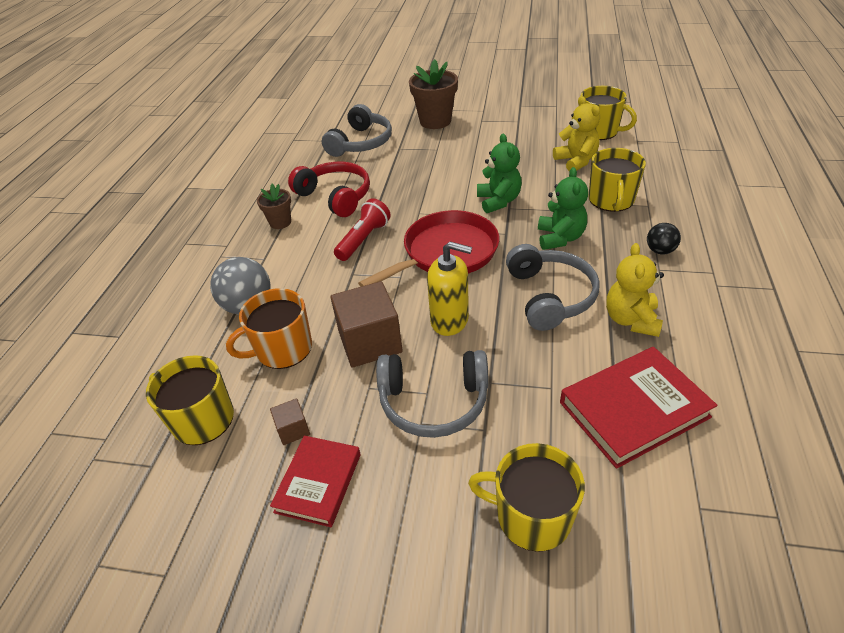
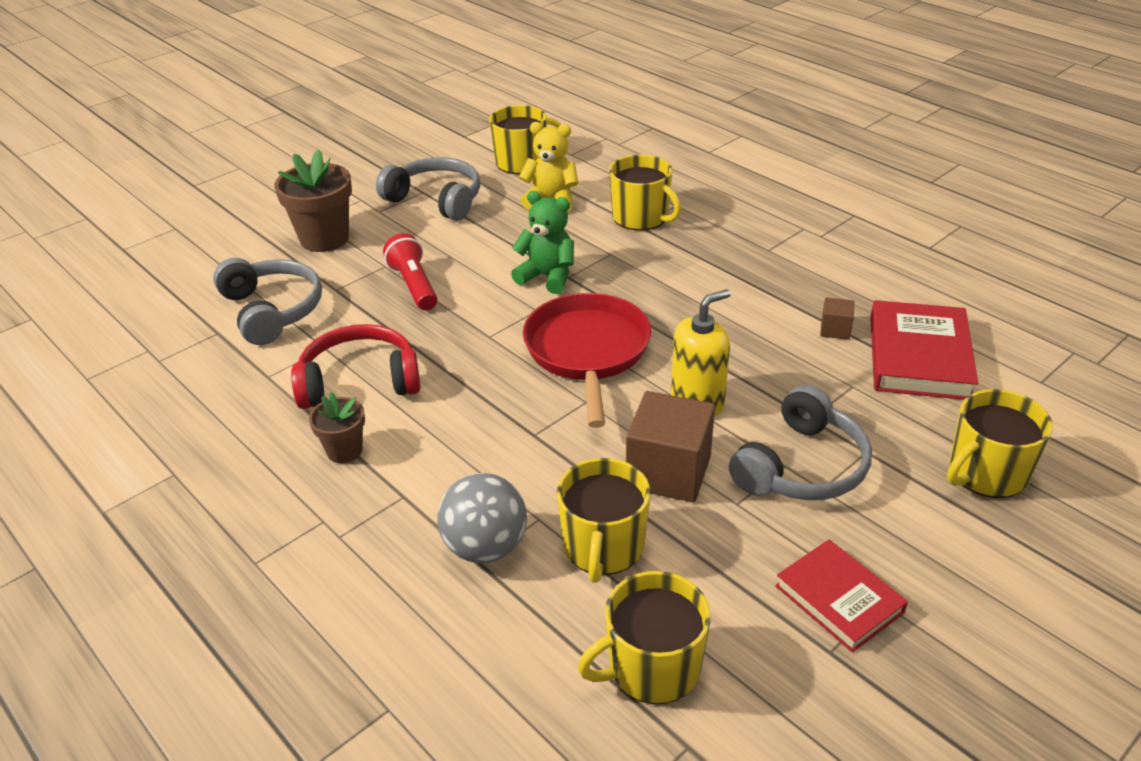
camera: 55 degrees left, 5 degrees down
(282, 349) = (603, 547): orange mug -> yellow mug
(293, 429) = (745, 589): brown cube -> brown cube (835, 330)
(364, 239) = (482, 397): red flashlight -> red flashlight (414, 285)
(550, 296) = (734, 324): grey headphones -> grey headphones (436, 200)
(560, 238) = (658, 274): green teddy bear -> none
(631, 320) = (815, 299): yellow teddy bear -> none
(660, 251) = (745, 235): black ball -> none

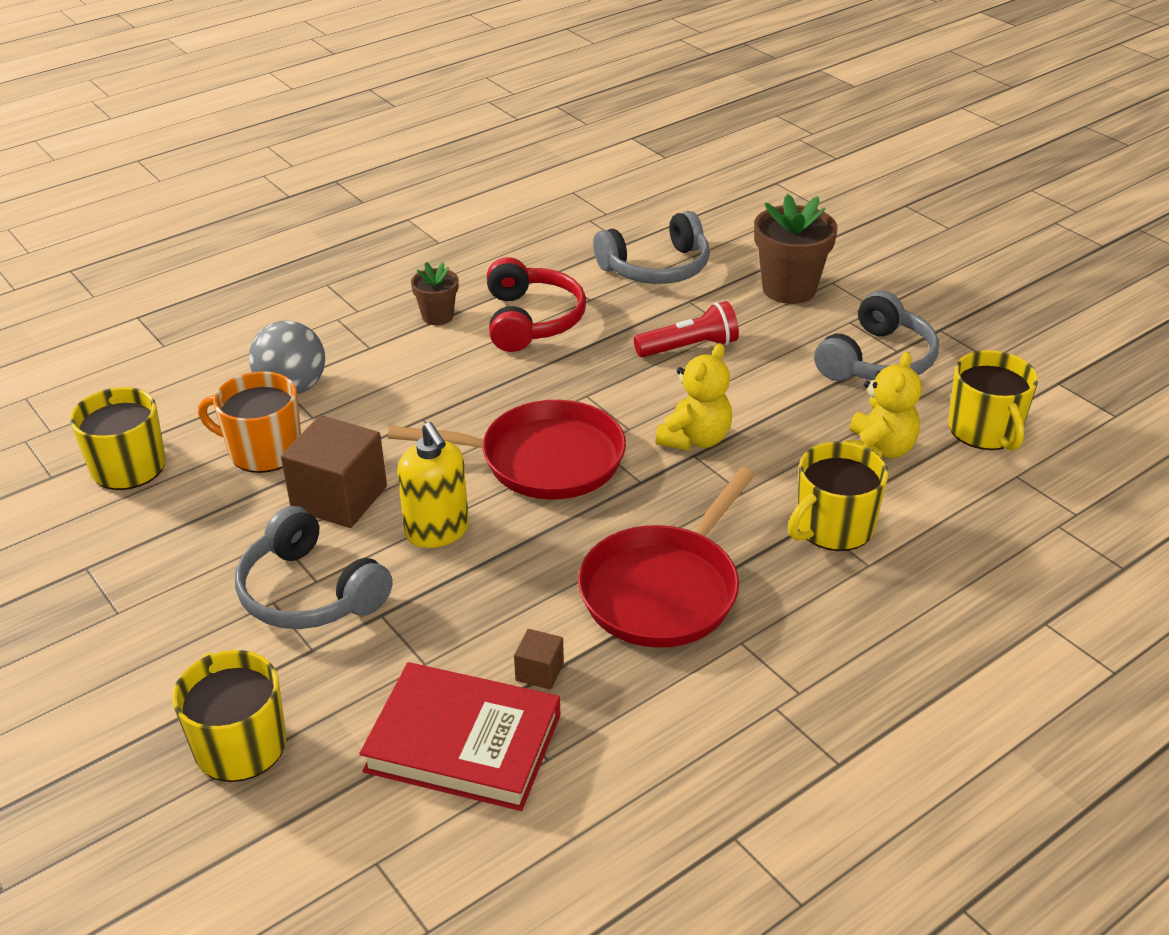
camera: 95 degrees right, 0 degrees up
(547, 277) = (695, 439): green teddy bear -> yellow teddy bear
(603, 547) = (263, 450): yellow mug -> orange mug
(729, 282) = (664, 589): none -> red pan
(839, 599) = (135, 584): red book -> none

